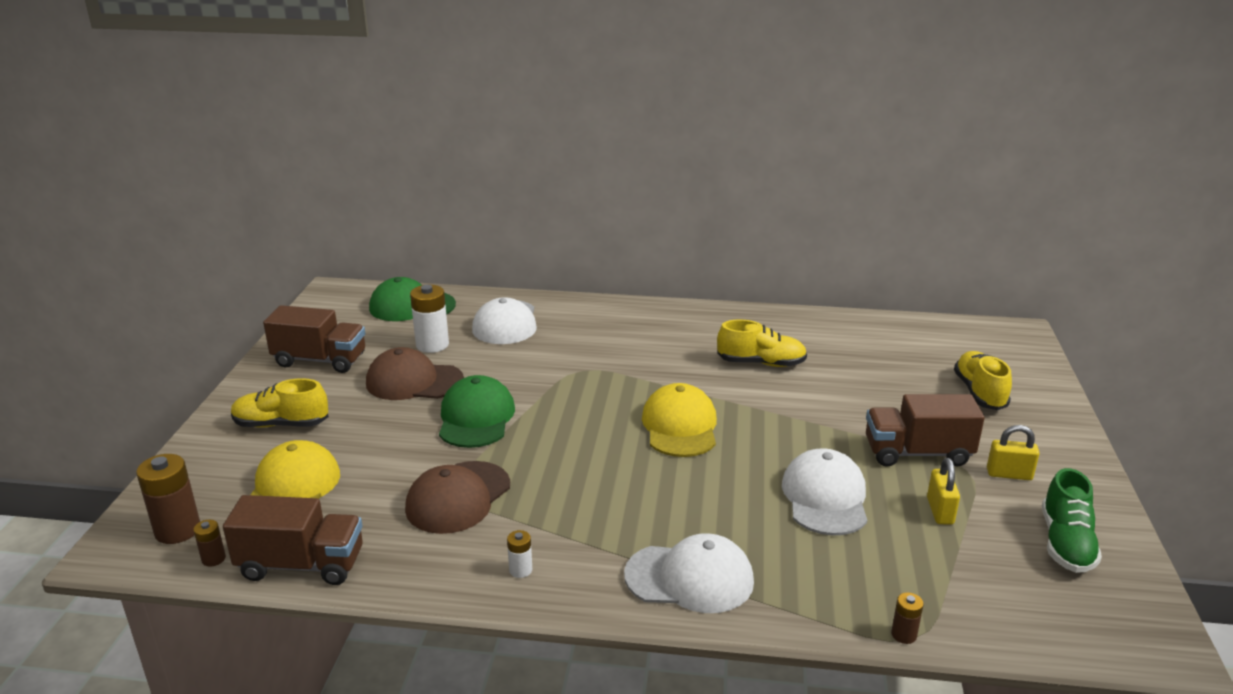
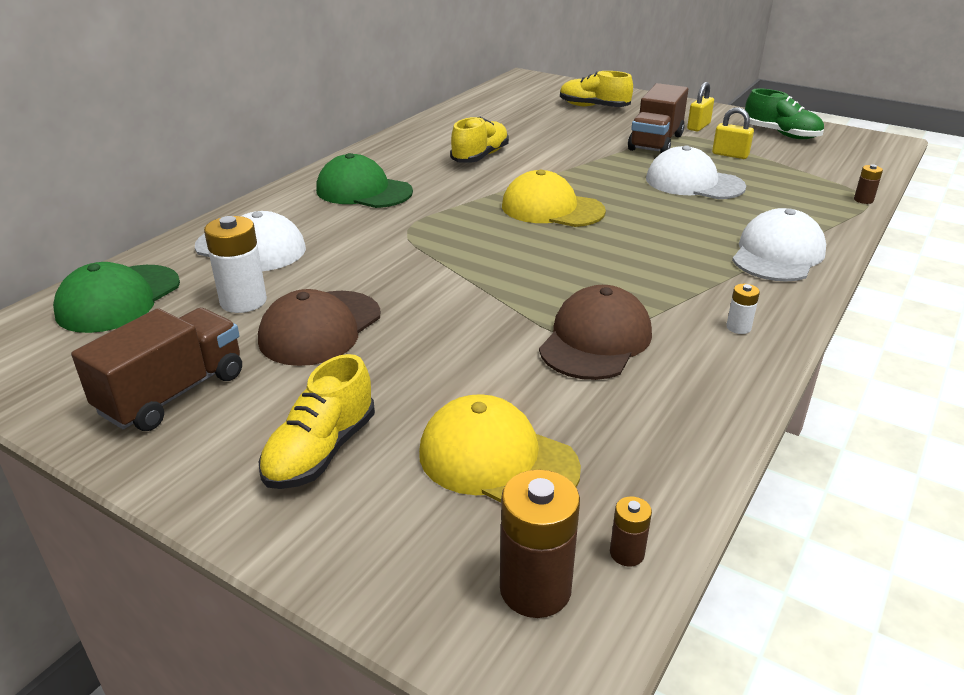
camera: 65 degrees left, 5 degrees up
(301, 565) = (673, 471): brown truck -> none
(458, 497) = (595, 340): brown cap -> brown cap turned 120 degrees counterclockwise
(476, 418) = (444, 302): green cap -> green cap (363, 191)

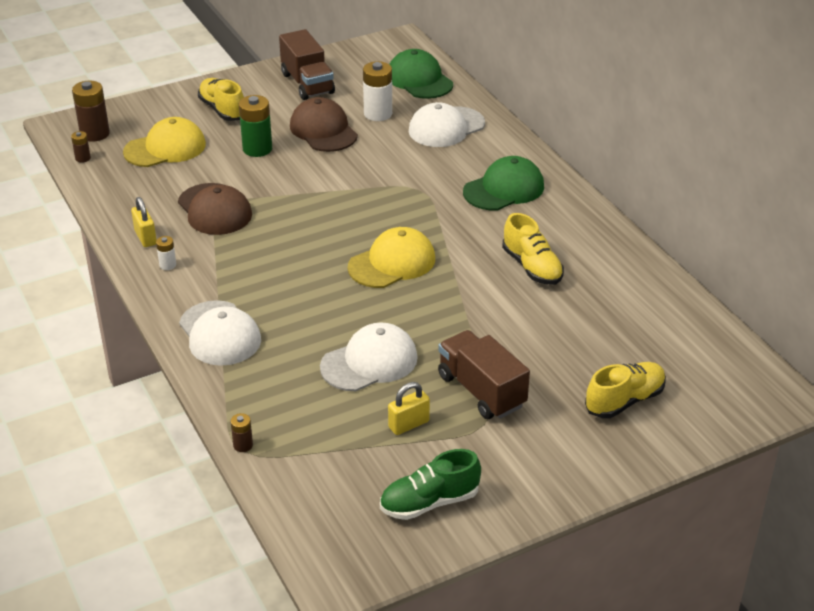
camera: 120 degrees right, 5 degrees up
(417, 365) = (257, 149): none -> green battery
(698, 126) = (502, 449): yellow padlock -> yellow padlock (145, 237)

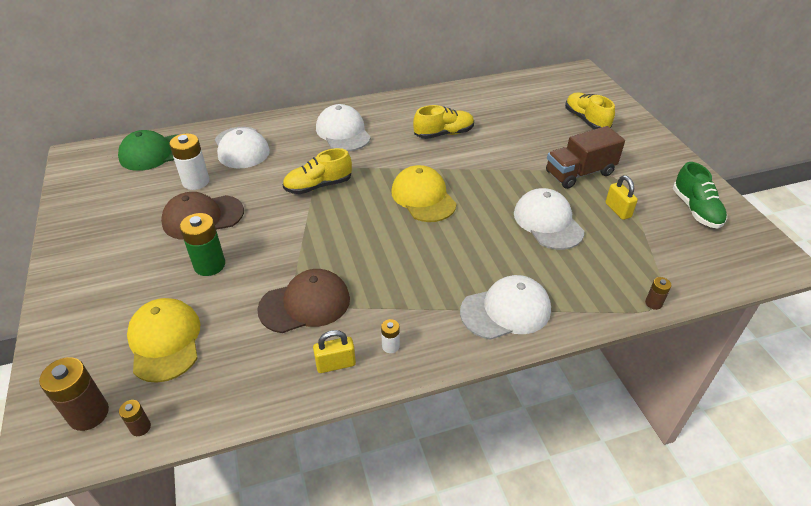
camera: 80 degrees left, 5 degrees up
(222, 110) = (115, 287): yellow shoe -> yellow shoe (318, 186)
(307, 83) = (109, 220): brown truck -> none
(504, 189) = (343, 132): green cap -> white cap

